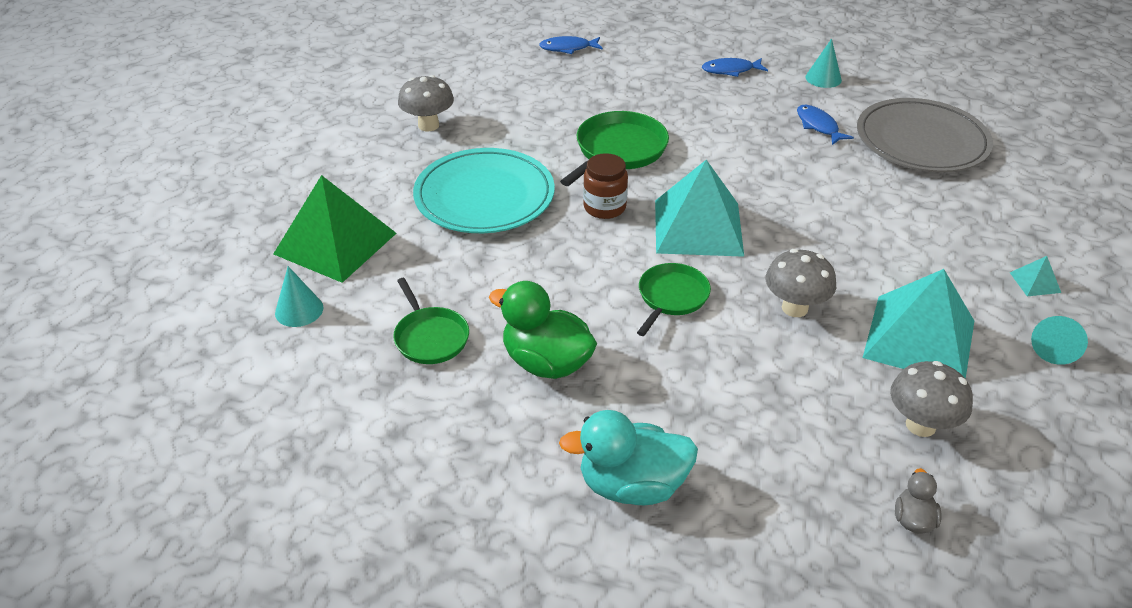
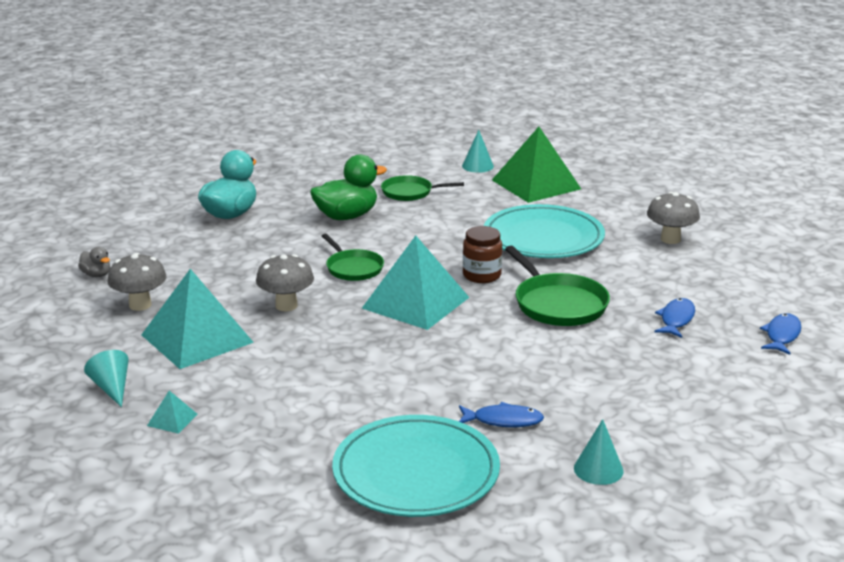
camera: 120 degrees right, 15 degrees down
(730, 70) = (663, 414): blue fish -> blue fish (676, 319)
(921, 141) = (416, 472): grey plate -> turquoise plate

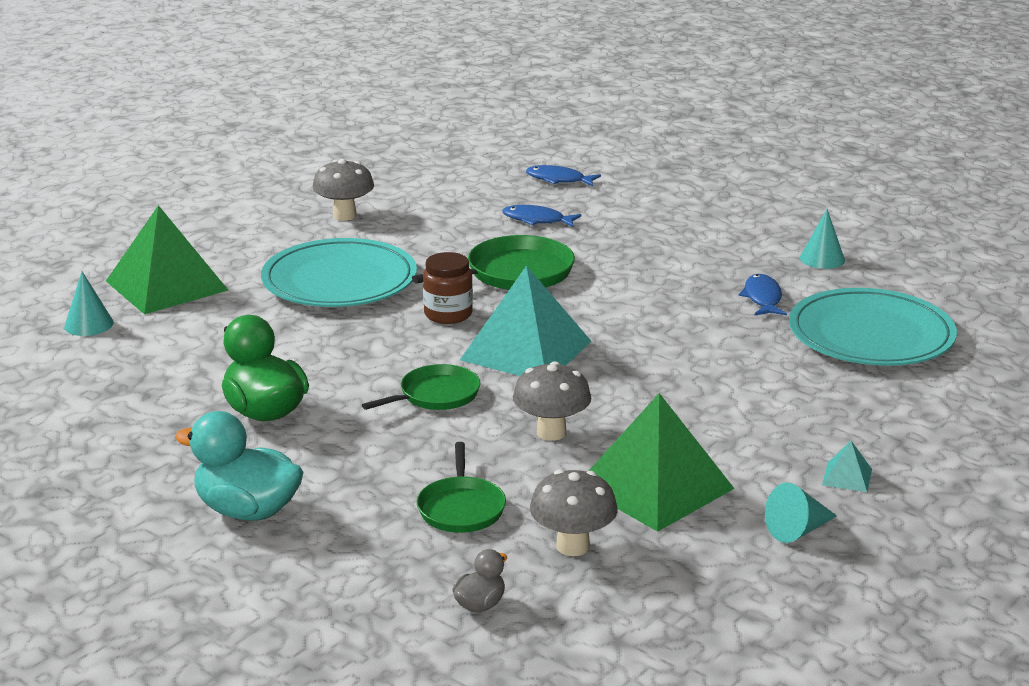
camera: 95 degrees left, 0 degrees up
(197, 338) = (654, 486): turquoise pyramid -> green pyramid
(409, 192) = (181, 369): green pan -> green pan (461, 508)

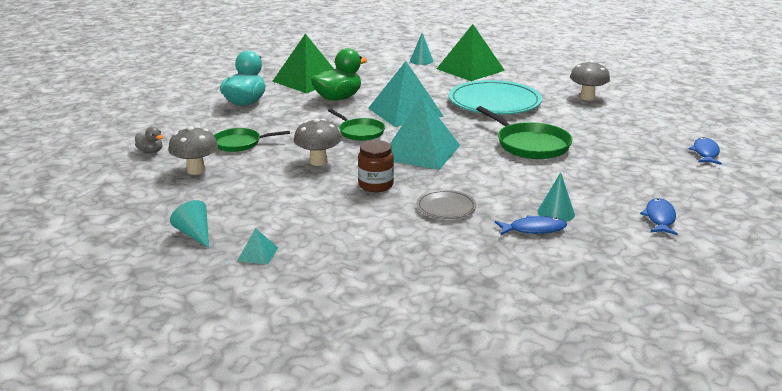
camera: 85 degrees right, 0 degrees up
(357, 353) = (405, 112): none -> turquoise pyramid
(448, 314) = (462, 130): brown jar -> brown jar (376, 185)
(537, 220) = (623, 148): blue fish -> blue fish (659, 218)
(654, 486) = (254, 191): green pyramid -> green pyramid (307, 80)
(707, 344) = (446, 207): none -> grey plate
(822, 259) = (628, 258): turquoise cone -> turquoise cone (556, 213)
(871, 335) = (484, 275): turquoise plate -> none

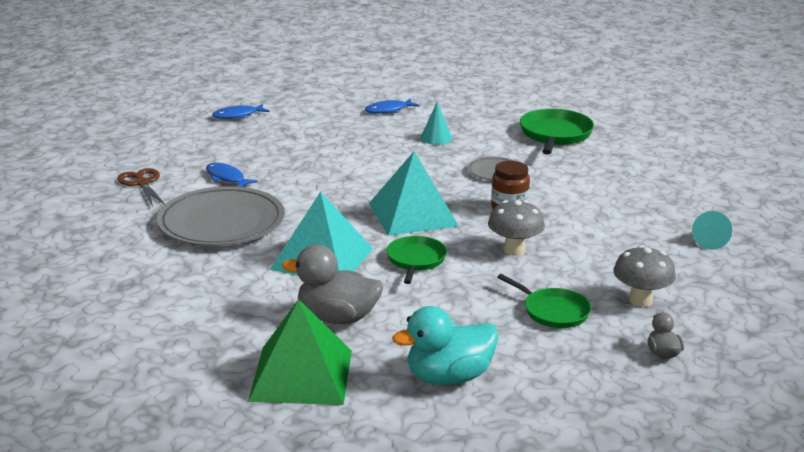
camera: 130 degrees left, 0 degrees up
(258, 254) = (677, 206): turquoise pyramid -> none
(338, 98) = (337, 318): green duck -> grey duck
(421, 61) = (97, 324): turquoise cone -> none
(470, 69) = (103, 274): green pyramid -> none
(494, 102) = (221, 222): turquoise plate -> grey plate
(530, 145) = (320, 176): green pan -> green pan (555, 135)
(533, 229) = (473, 138): blue fish -> blue fish (226, 178)
(587, 97) = (142, 183): grey mushroom -> brown scissors

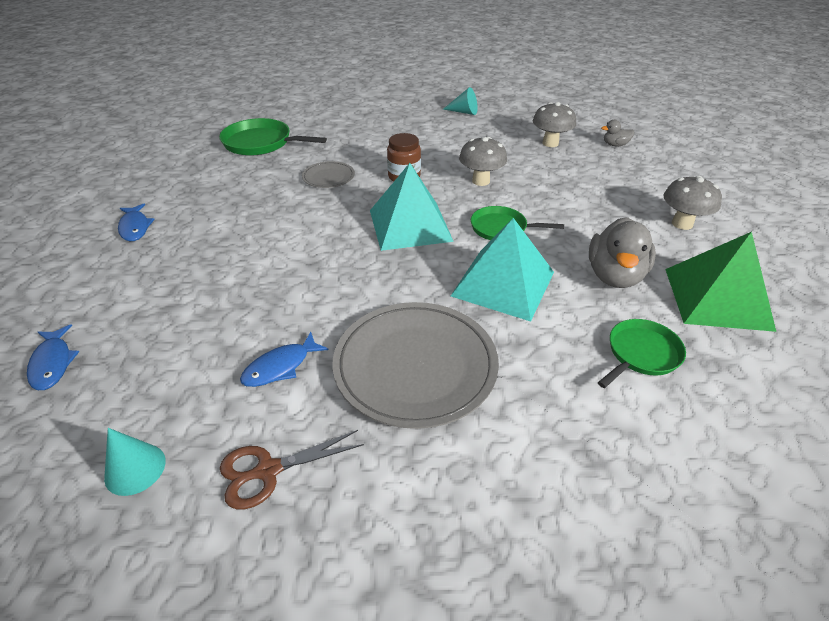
camera: 85 degrees left, 15 degrees up
(436, 138) = (234, 202): turquoise cone -> turquoise cone (135, 469)
(448, 377) = (682, 224): turquoise duck -> grey mushroom
(553, 311) = (573, 174): green pan -> green pan (641, 354)

